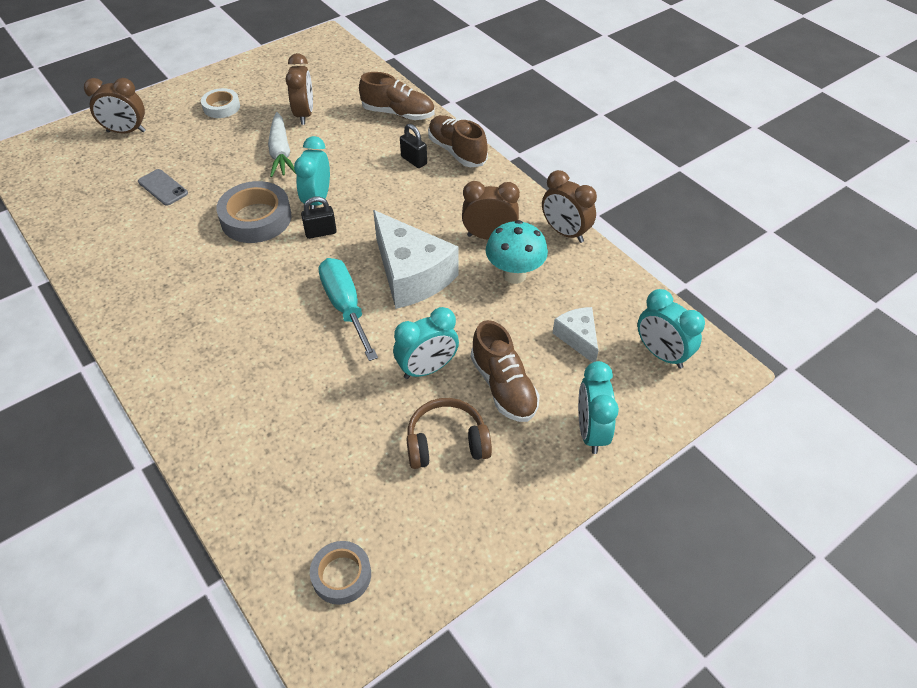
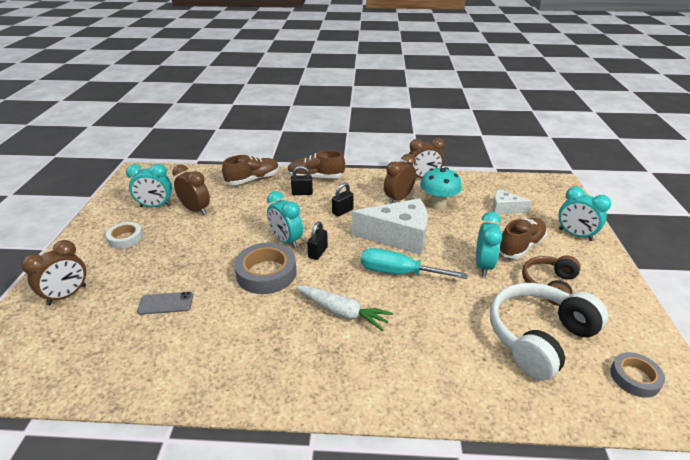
camera: 50 degrees left, 15 degrees down
(281, 152) = (216, 234): white carrot -> white carrot (342, 312)
(339, 467) = (539, 337): none -> white headphones
(412, 208) = (342, 211): none -> black padlock
(503, 387) = (520, 246): brown shoe -> brown shoe turned 60 degrees counterclockwise
(661, 354) = (537, 192): turquoise clock -> turquoise clock (155, 206)

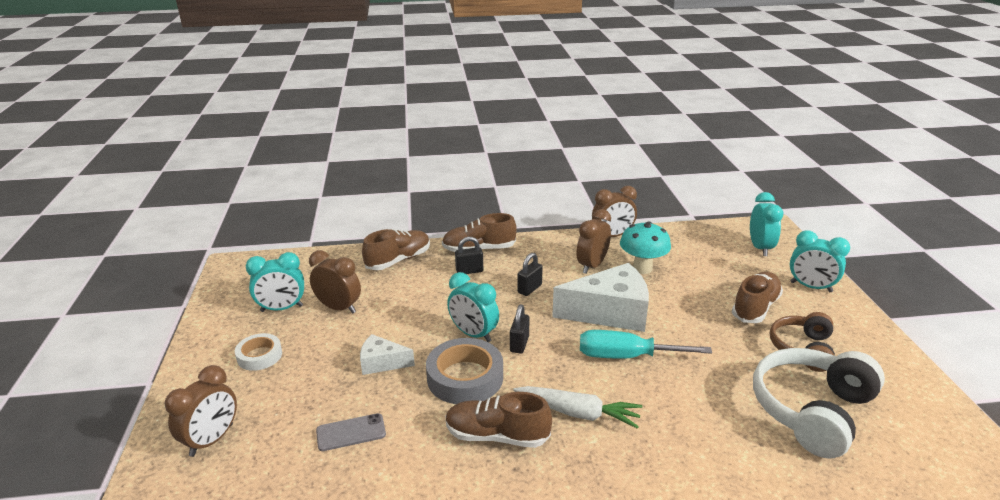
camera: 10 degrees left, 5 degrees down
(272, 321) = (497, 436): none -> brown shoe
(483, 265) = (721, 336): turquoise clock -> turquoise clock (760, 248)
(504, 208) = (721, 264): white cheese -> white cheese (382, 363)
(634, 378) = (927, 441): grey tape -> none

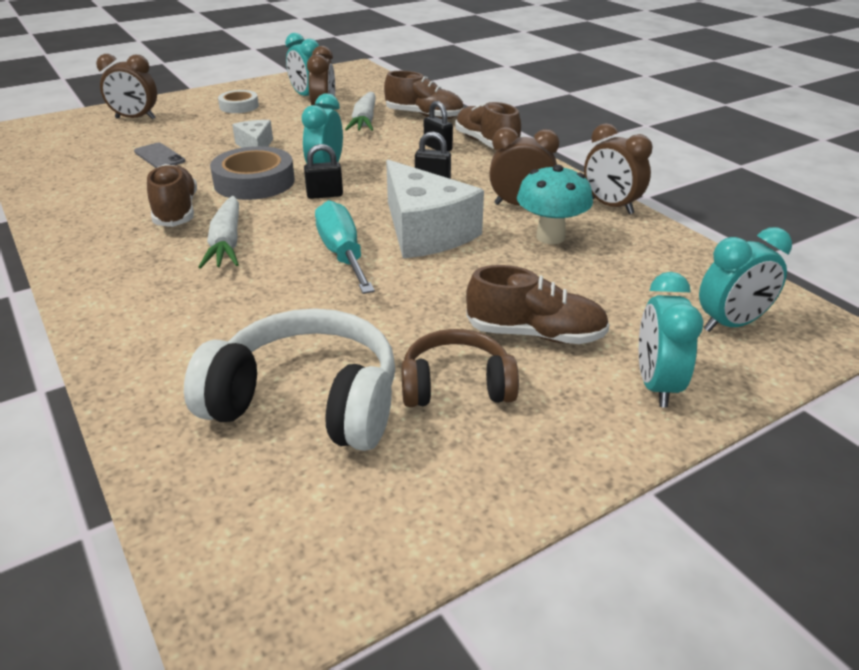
camera: 65 degrees right, 5 degrees up
(379, 291) = (364, 121): none -> white carrot

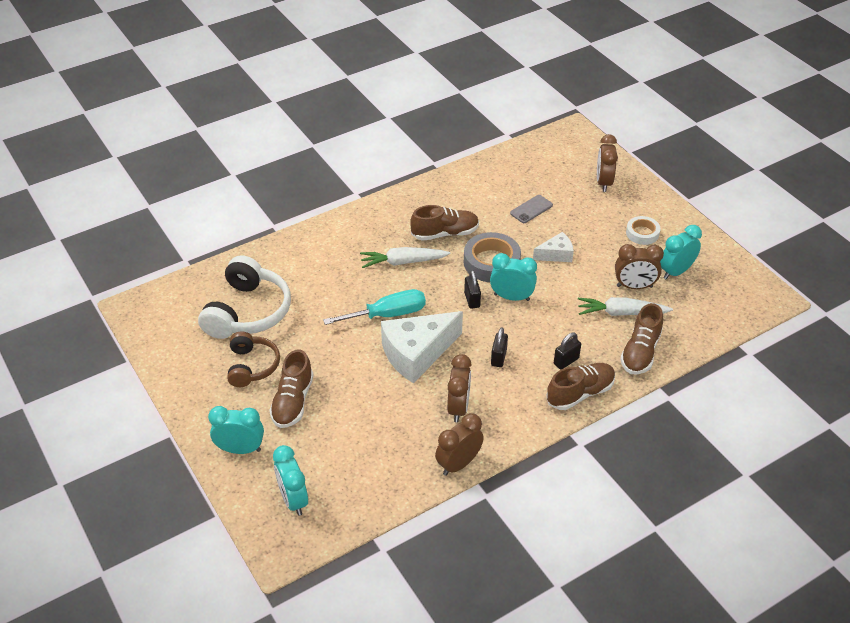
camera: 90 degrees right, 10 degrees up
(550, 237) = (408, 420): turquoise mushroom -> none

